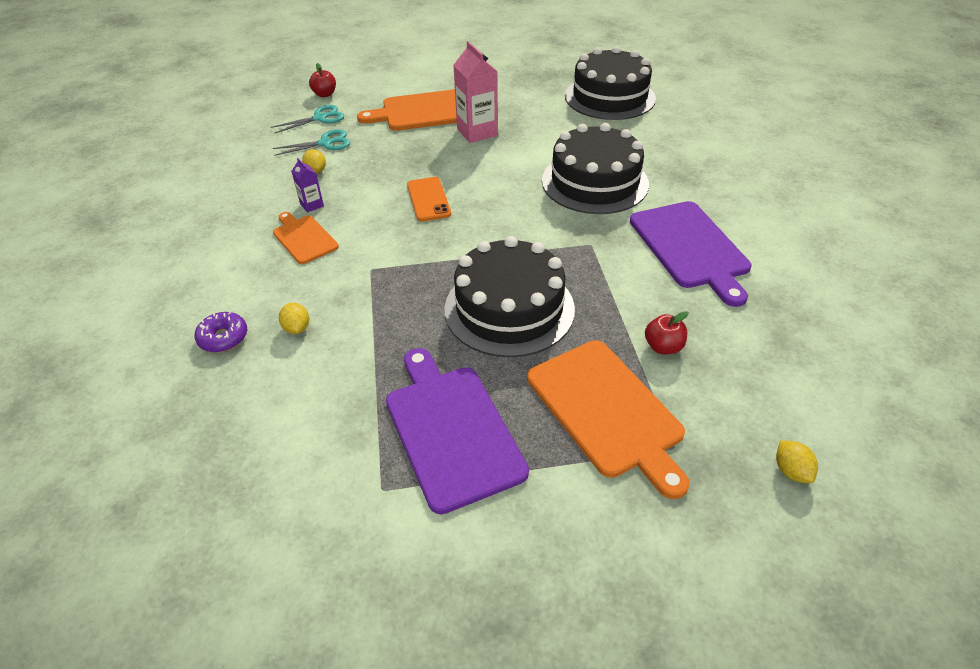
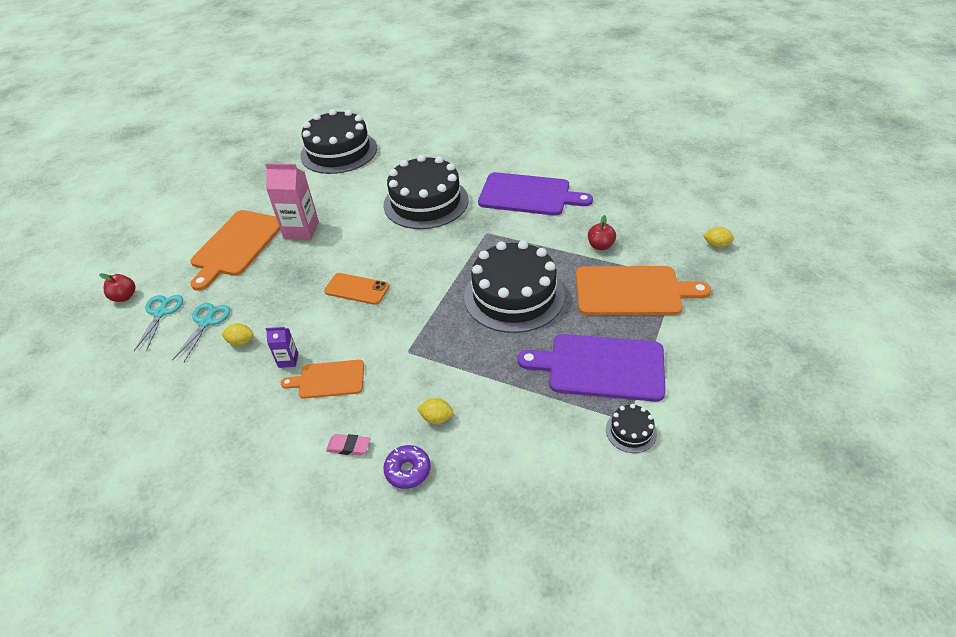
camera: 55 degrees left, 0 degrees up
(233, 287) = (349, 446): none -> pink eraser
(366, 499) = (631, 431): none -> black cake

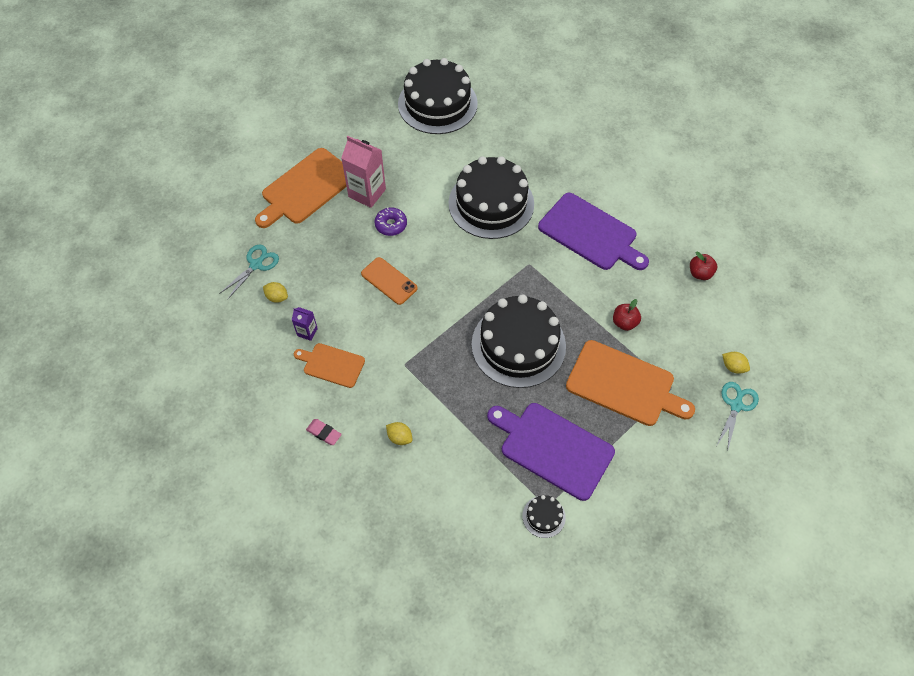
camera: 20 degrees right, 15 degrees up
(124, 297) = (199, 209): red apple -> red apple (700, 273)
(161, 313) = (223, 239): turquoise scissors -> turquoise scissors (736, 405)
(408, 470) = (359, 473): purple donut -> purple donut (391, 225)

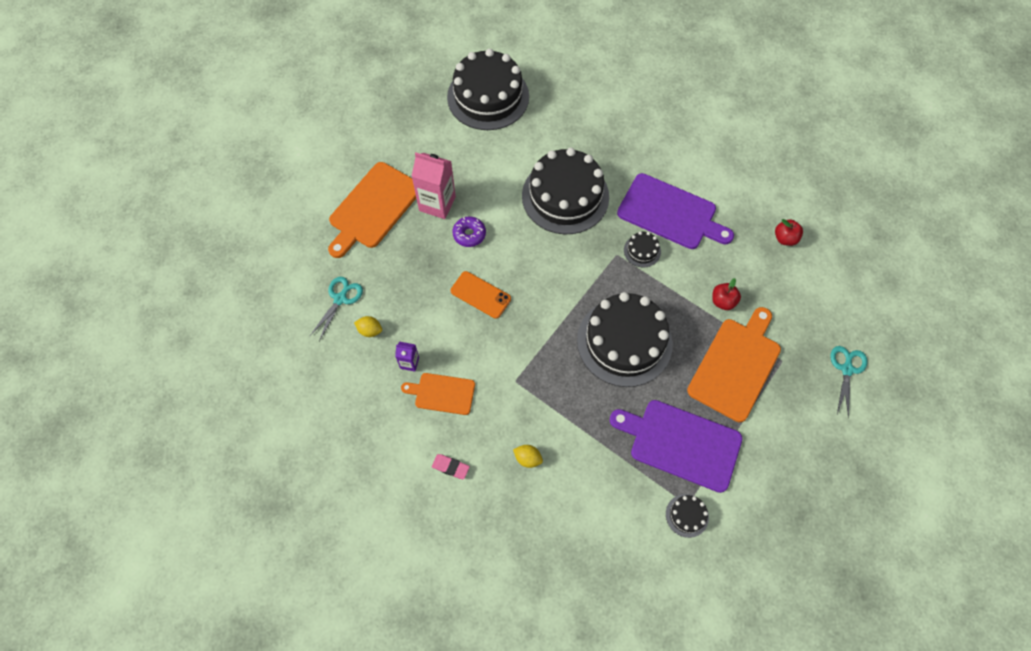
camera: 10 degrees left, 5 degrees up
(554, 264) = (642, 251): none -> black cake
(624, 384) = (736, 366): orange cutting board -> orange cutting board turned 75 degrees counterclockwise
(733, 367) = (836, 330): yellow lemon -> none

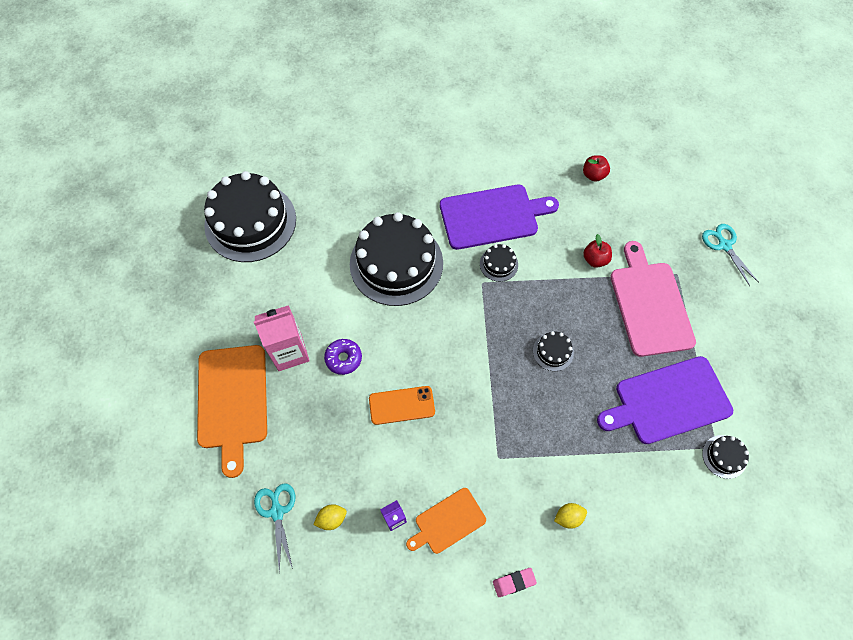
camera: 40 degrees left, 0 degrees up
(624, 342) = (553, 352): black cake -> black cake, size x0.41
(736, 366) = (650, 304): orange cutting board -> pink cutting board

